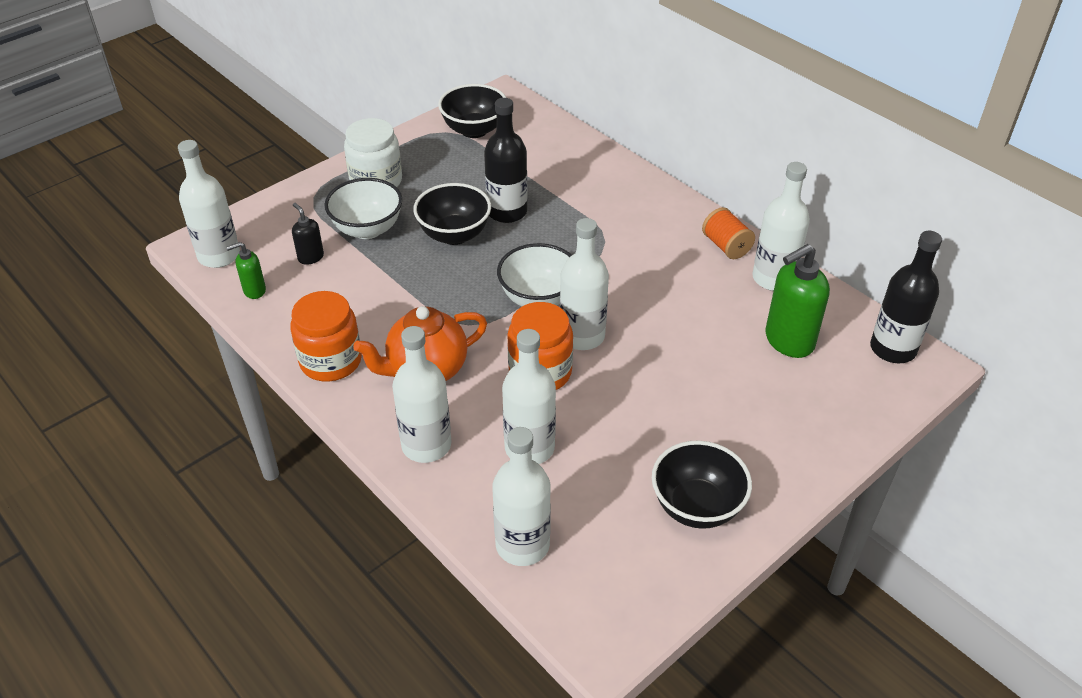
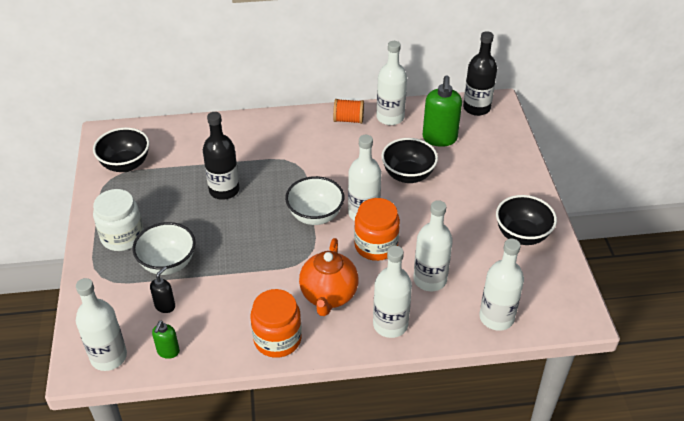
camera: 55 degrees left, 0 degrees up
(310, 257) = (165, 306): black soap dispenser -> black soap dispenser turned 120 degrees clockwise
(454, 235) = (219, 224): black bowl -> black bowl (408, 175)

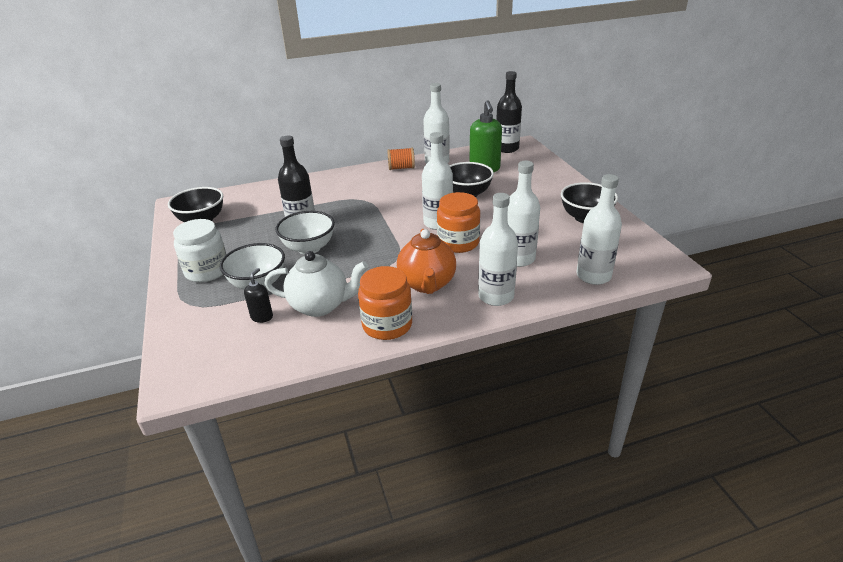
camera: 10 degrees left, 10 degrees down
(109, 357) = (207, 369): white bottle -> none
(168, 351) = (273, 354): green soap dispenser -> none
(221, 303) = (320, 306): none -> white teapot
(315, 216) = (394, 230): white bowl -> white bowl (309, 248)

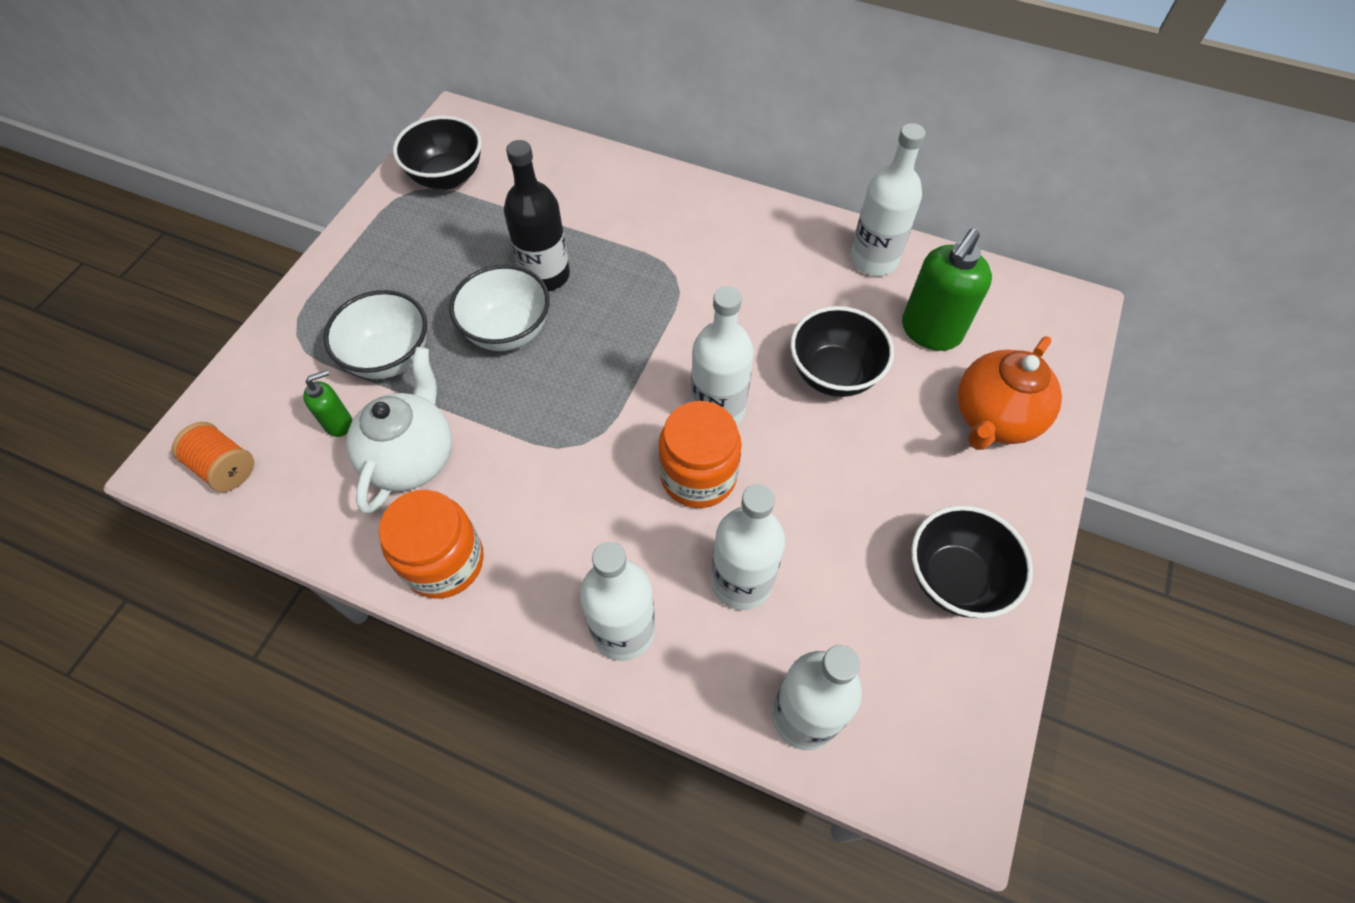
camera: 40 degrees right, 25 degrees up
(207, 271) = (365, 286): white jar -> none
(262, 317) = (339, 423): black soap dispenser -> green soap dispenser
(320, 306) = (412, 458): white teapot -> white teapot turned 120 degrees counterclockwise
(401, 168) = (805, 236): orange spool -> orange spool (225, 467)
(427, 284) = (567, 526): orange teapot -> orange teapot (994, 418)
(507, 148) = (1031, 302): black bottle -> none

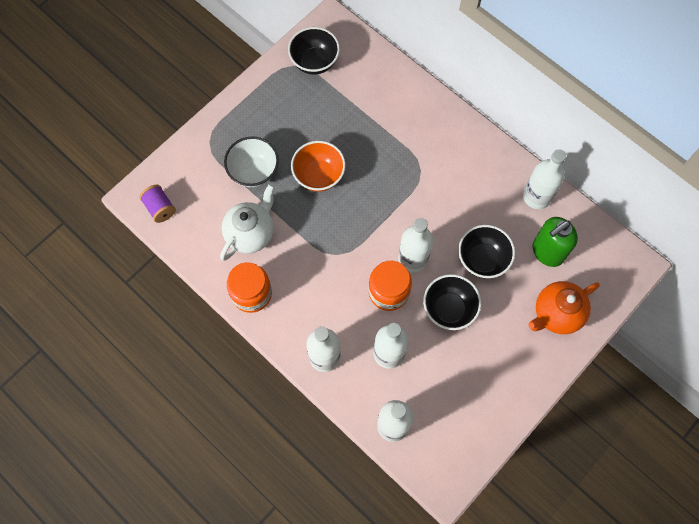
camera: 20 degrees right, 10 degrees up
(225, 467) = (160, 208): orange spool -> purple spool
(339, 423) = (219, 202): green soap dispenser -> none
(508, 331) = (319, 176): white bowl -> orange bowl
(545, 275) = (349, 147): black bottle -> none
(955, 578) = (493, 389): black bowl -> black bowl (449, 309)

